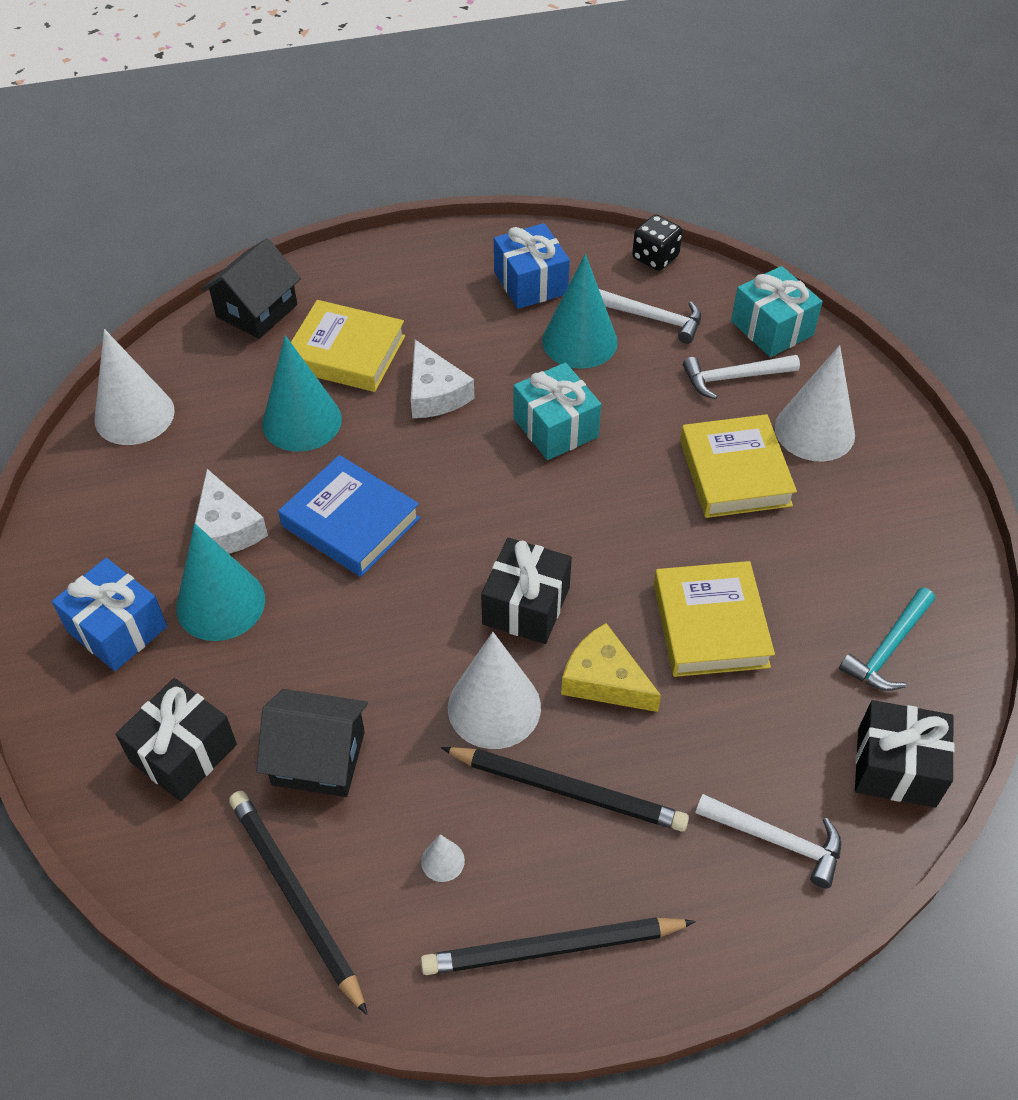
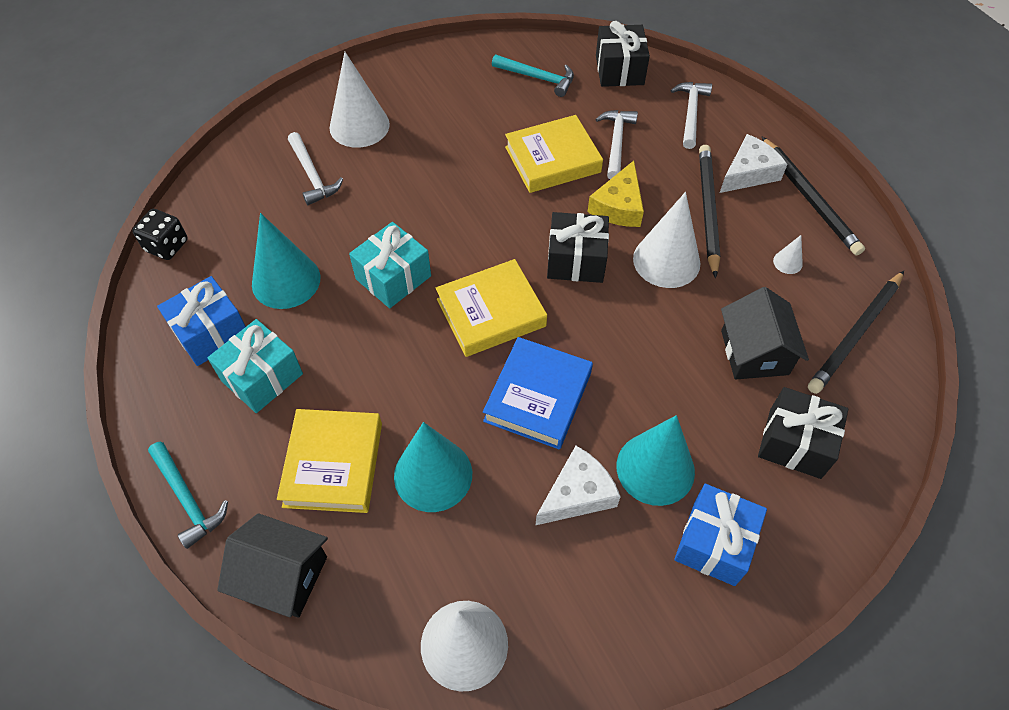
camera: 105 degrees left, 5 degrees up
(356, 260) = (188, 499): none -> turquoise hammer
(435, 393) = (372, 373): white cheese -> white cheese (748, 173)
(655, 319) = (249, 233): white hammer -> white hammer (616, 142)
(735, 472) = (412, 163): yellow book -> yellow book (491, 312)
(772, 328) = (251, 159): turquoise gift -> turquoise gift (262, 377)

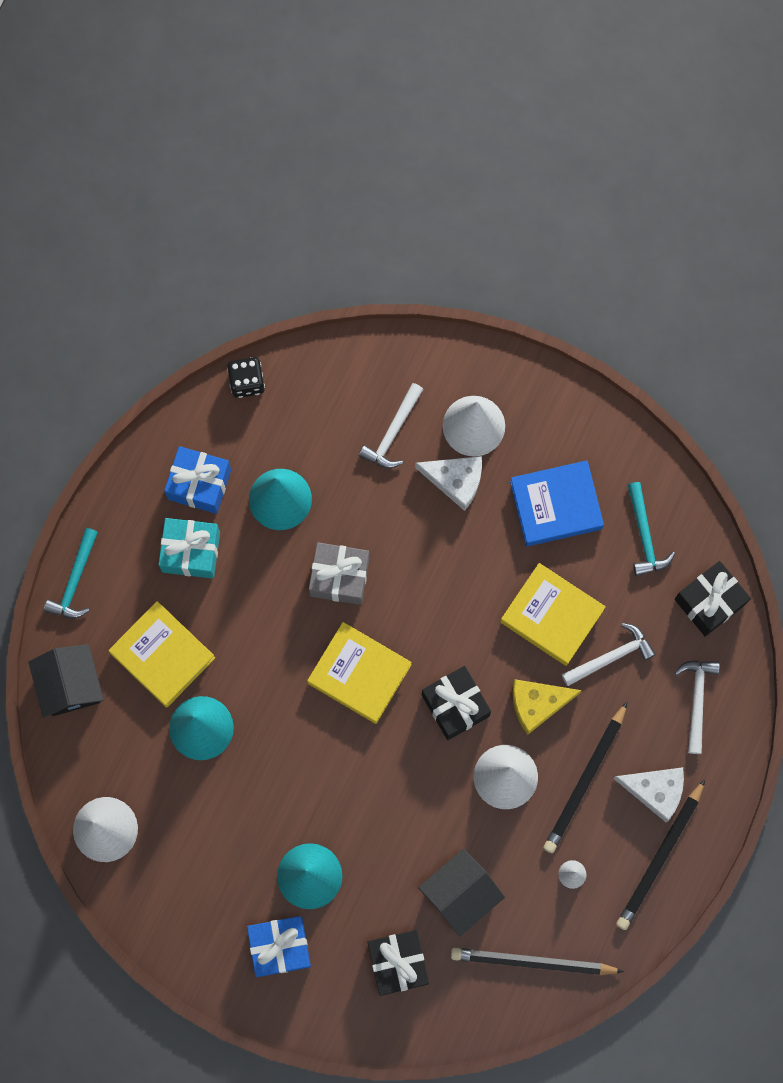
camera: 55 degrees right, 20 degrees up
(333, 464) = (162, 655): yellow book -> yellow book turned 75 degrees clockwise
(393, 277) = (339, 577): turquoise gift -> grey gift
(538, 397) = (310, 758): blue book -> blue book (556, 505)
(577, 494) = (253, 834): white cheese -> white cheese (455, 480)
(691, 113) = (697, 699): white hammer -> white hammer turned 60 degrees counterclockwise
(708, 210) = (585, 780): black pencil -> black pencil turned 150 degrees clockwise

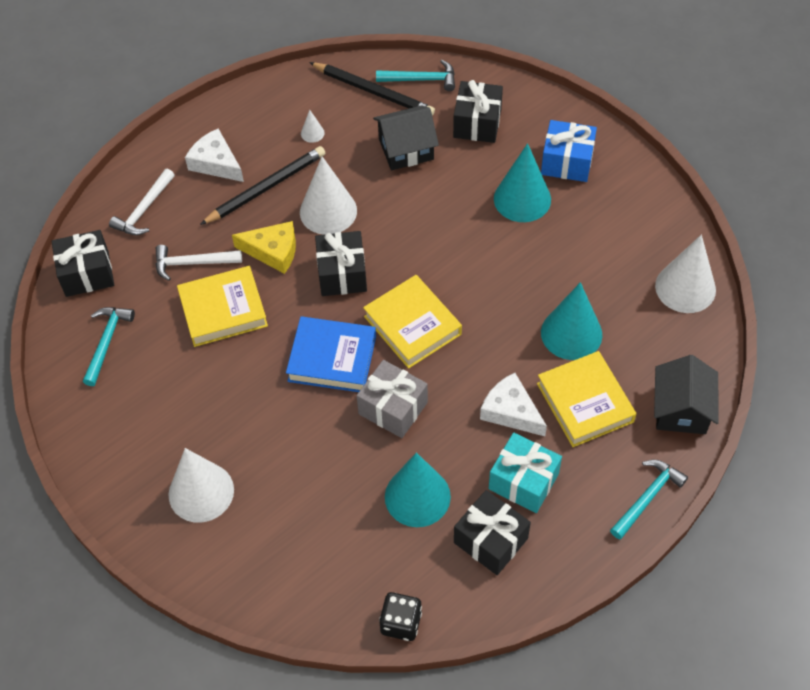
camera: 155 degrees left, 20 degrees down
(199, 484) = (490, 540): blue gift -> black gift
(392, 433) = (281, 515): white hammer -> none
(455, 480) = (245, 450): white cheese -> white cheese (511, 411)
(486, 1003) = (422, 79): none -> turquoise hammer
(552, 616) = (223, 310): yellow book -> yellow book turned 75 degrees counterclockwise
(556, 505) = (167, 395): blue book -> blue book (332, 358)
(660, 857) = (239, 122): black pencil -> none

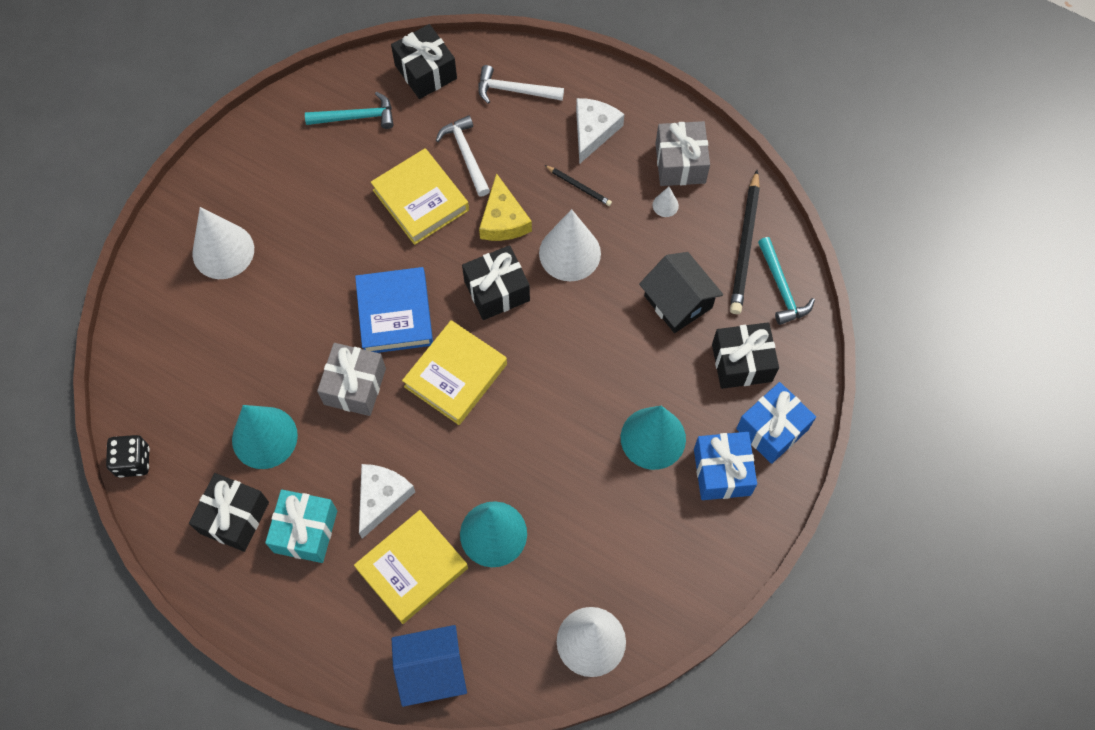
camera: 70 degrees right, 10 degrees up
(266, 188) = (578, 186): black pencil -> black pencil, size x0.50
(277, 112) = (680, 163): none -> grey gift
(541, 120) = (772, 429): none -> blue gift
(648, 497) = (318, 658): turquoise hammer -> none
(681, 409) = (431, 670): black house -> blue house

